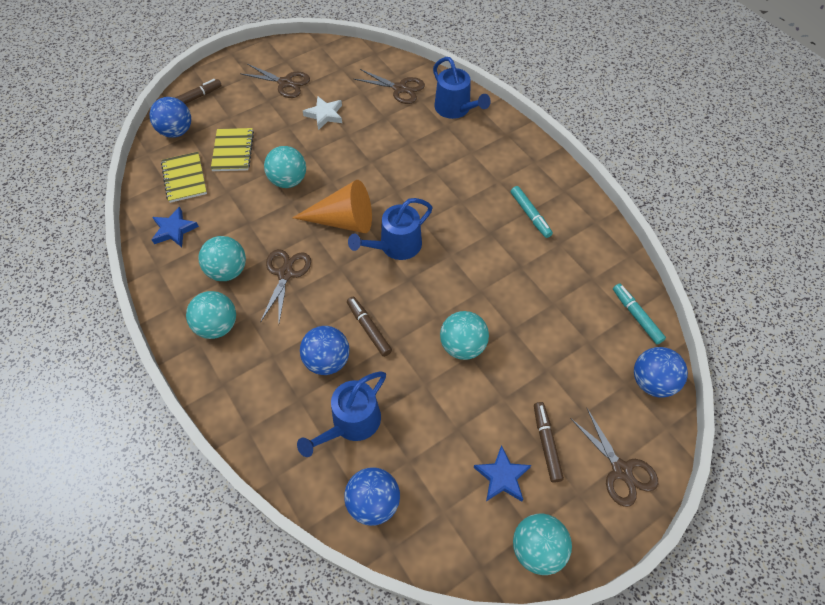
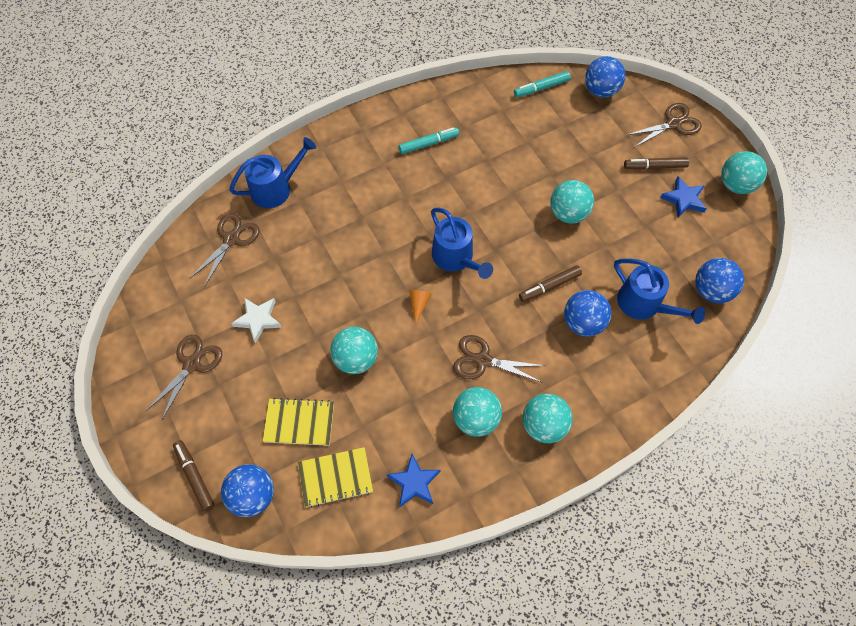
camera: 85 degrees left, 5 degrees up
(343, 220) = (419, 304): orange cone -> orange cone, size x0.41

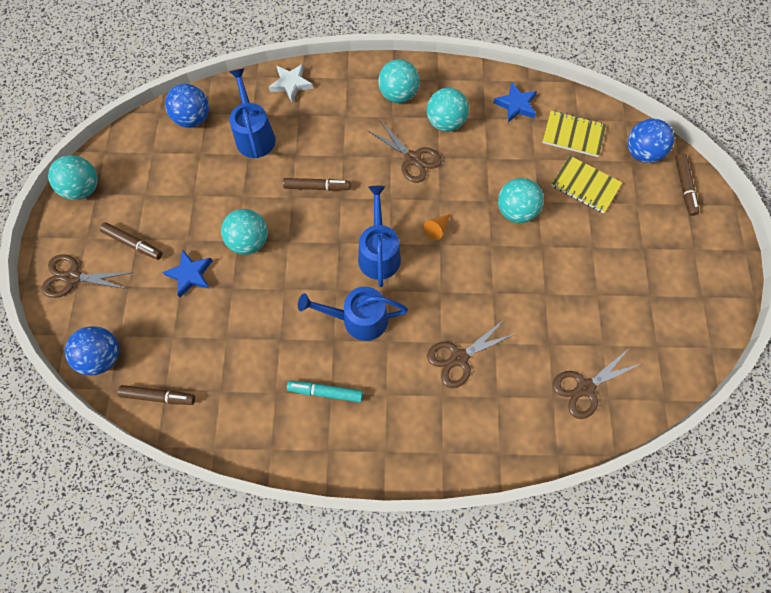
camera: 150 degrees left, 5 degrees up
(192, 364) = (662, 278): brown scissors -> brown scissors (459, 358)
(258, 319) = (588, 288): white star -> white star (291, 84)
(276, 188) = (515, 425): blue watering can -> blue watering can (359, 319)
(541, 88) = (158, 396): turquoise marker -> brown marker
(583, 322) = (313, 146): blue ball -> none
(683, 199) = (139, 200): blue star -> blue star (190, 275)

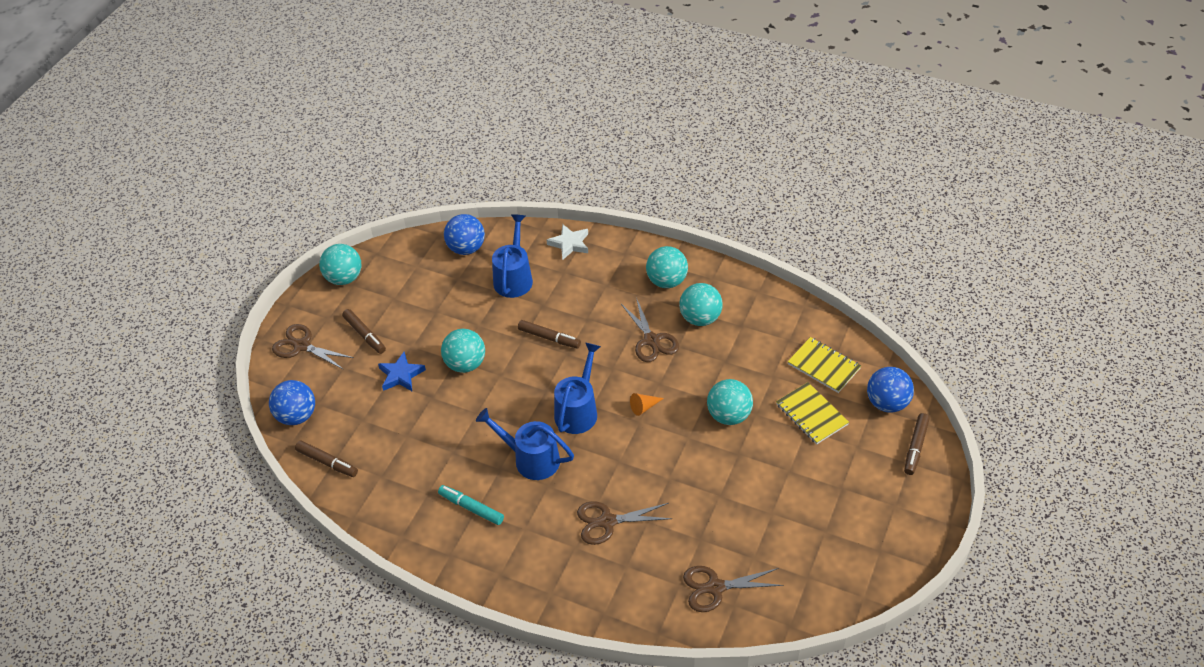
camera: 25 degrees right, 20 degrees down
(516, 105) = (779, 323): blue star -> none

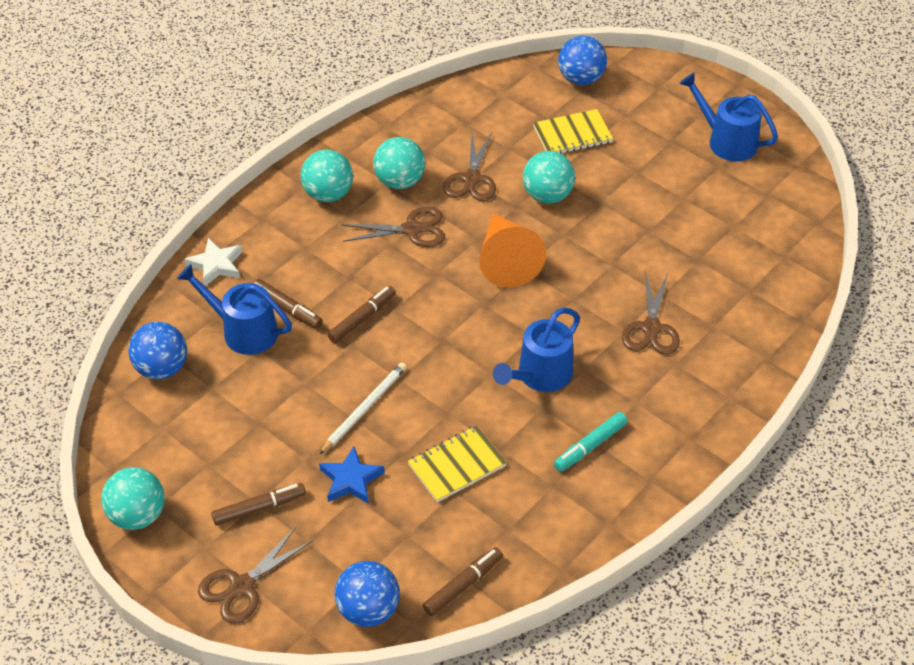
camera: 75 degrees left, 0 degrees up
(465, 364) = (364, 409): turquoise ball -> white pencil
(578, 411) = (487, 318): blue watering can -> blue watering can (727, 141)
(644, 407) = (506, 260): orange cone -> orange cone, size x2.44
(715, 587) = (760, 264): brown scissors -> brown scissors (471, 179)
(824, 366) = (513, 108): yellow notebook -> yellow notebook (456, 465)
(915, 447) = (642, 77): brown marker -> brown marker (287, 309)

